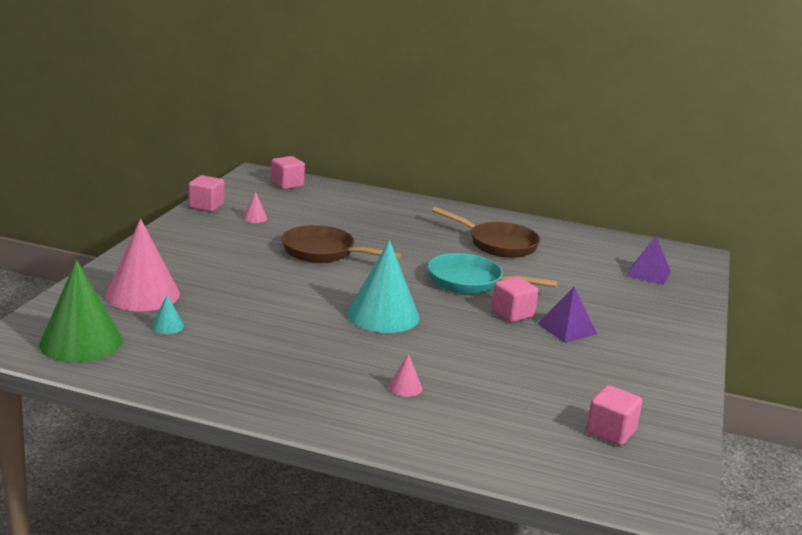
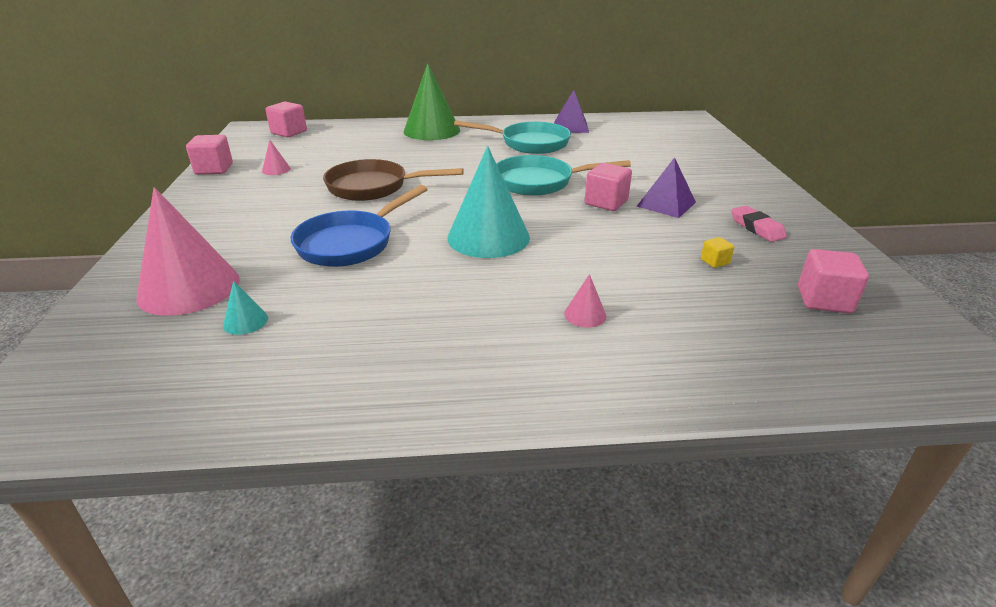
camera: 20 degrees left, 10 degrees up
(81, 342) = (129, 383): green cone -> green cone (431, 130)
(273, 292) = (351, 243): none -> blue pan
(498, 244) = (529, 143): brown pan -> turquoise pan
(553, 382) = (714, 262): none -> yellow cube
(627, 368) = (756, 228): none -> pink eraser
(648, 273) = (672, 140): purple pyramid -> purple pyramid (571, 127)

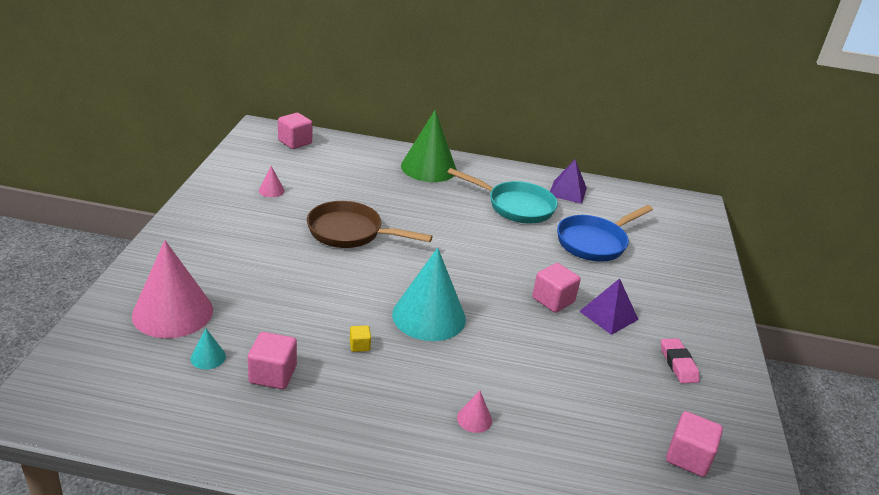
camera: 10 degrees right, 0 degrees up
(214, 169) = (218, 178): pink cube -> pink cube (273, 374)
(351, 243) = (311, 295): blue pan -> blue pan (595, 242)
(539, 182) = (503, 260): turquoise pan -> none
(714, 262) = (615, 392): yellow cube -> yellow cube (359, 345)

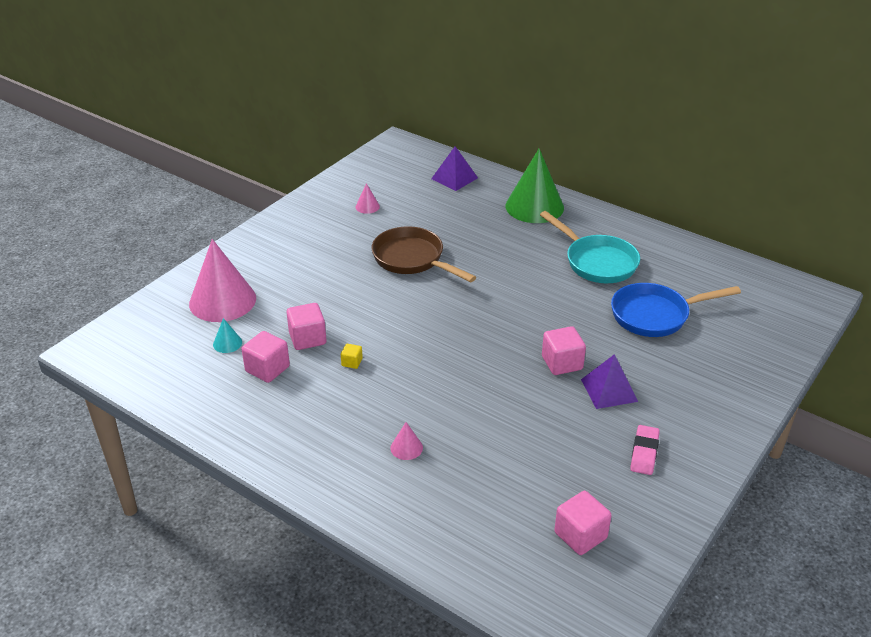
camera: 30 degrees right, 5 degrees up
(295, 142) = (419, 161): pink cube -> pink cube (307, 338)
(429, 316) = (430, 351): turquoise cone -> none
(567, 191) = (669, 256): purple pyramid -> purple pyramid (454, 178)

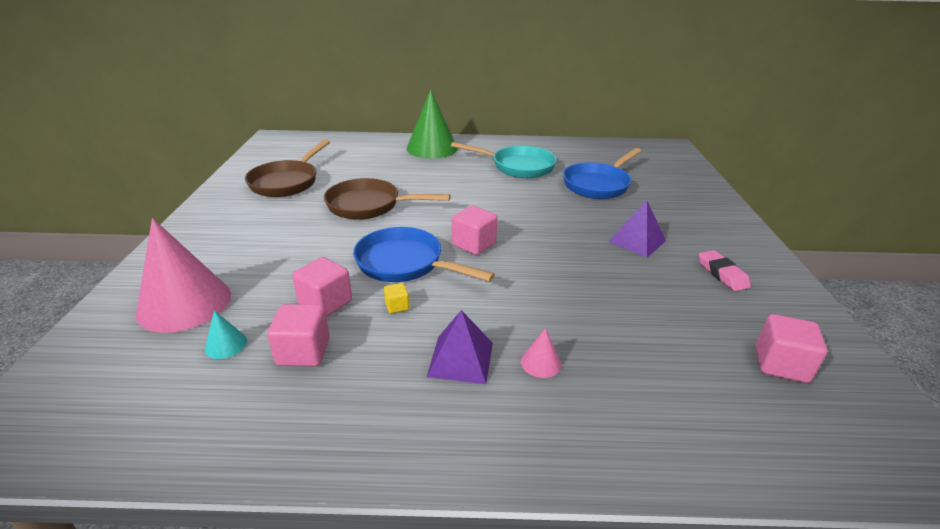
camera: 35 degrees left, 5 degrees down
(367, 206) = (287, 182): pink cone -> brown pan
(389, 329) = (405, 264): none -> blue pan
(454, 178) = (348, 147): purple pyramid -> purple pyramid (461, 359)
(562, 363) = (579, 236): pink cube -> pink cube (474, 244)

